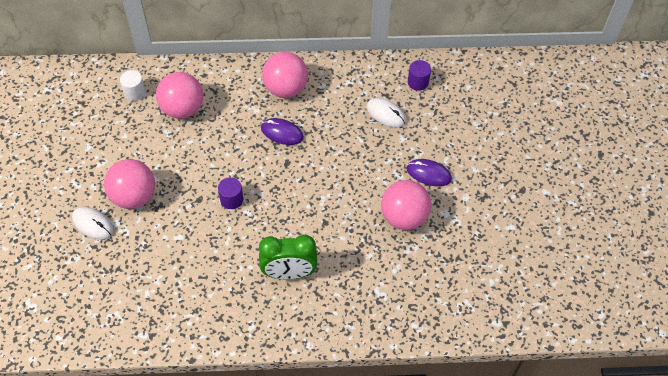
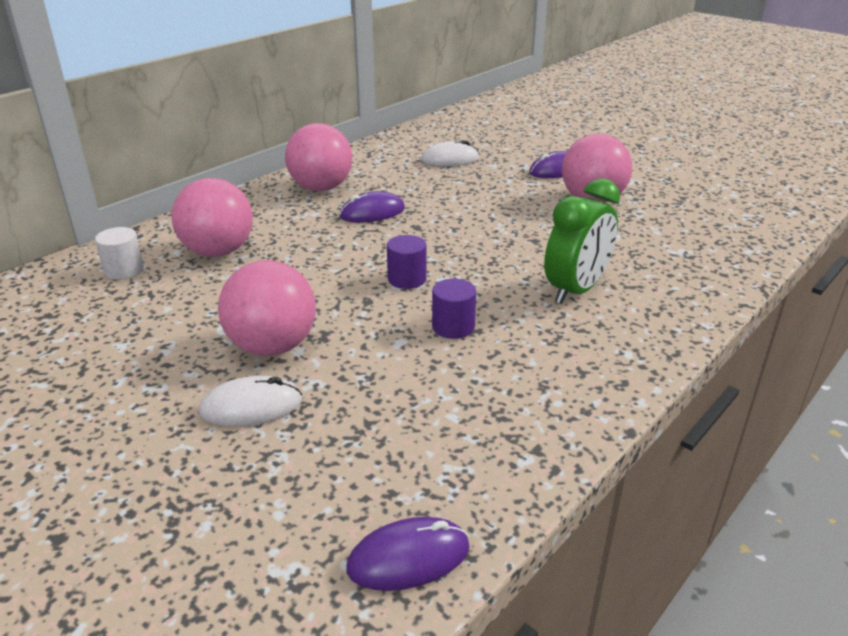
camera: 45 degrees left, 25 degrees down
(63, 334) = (408, 558): none -> purple mouse
(418, 82) = (441, 135): purple cylinder -> purple cylinder (453, 327)

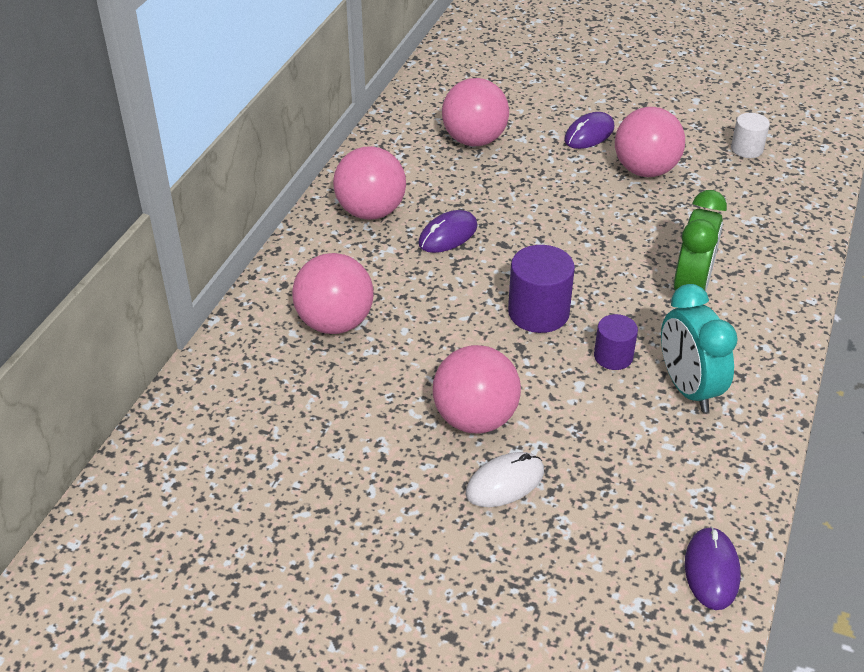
camera: 20 degrees left, 10 degrees up
(124, 270) = (261, 369): white cylinder -> white cylinder (746, 149)
(407, 279) = (538, 312): purple cylinder -> purple cylinder, size x1.63
(408, 558) = (711, 570): purple mouse -> purple mouse turned 45 degrees counterclockwise
(450, 159) = (474, 140): white mouse -> pink ball
(513, 370) = (687, 388): none -> turquoise clock

